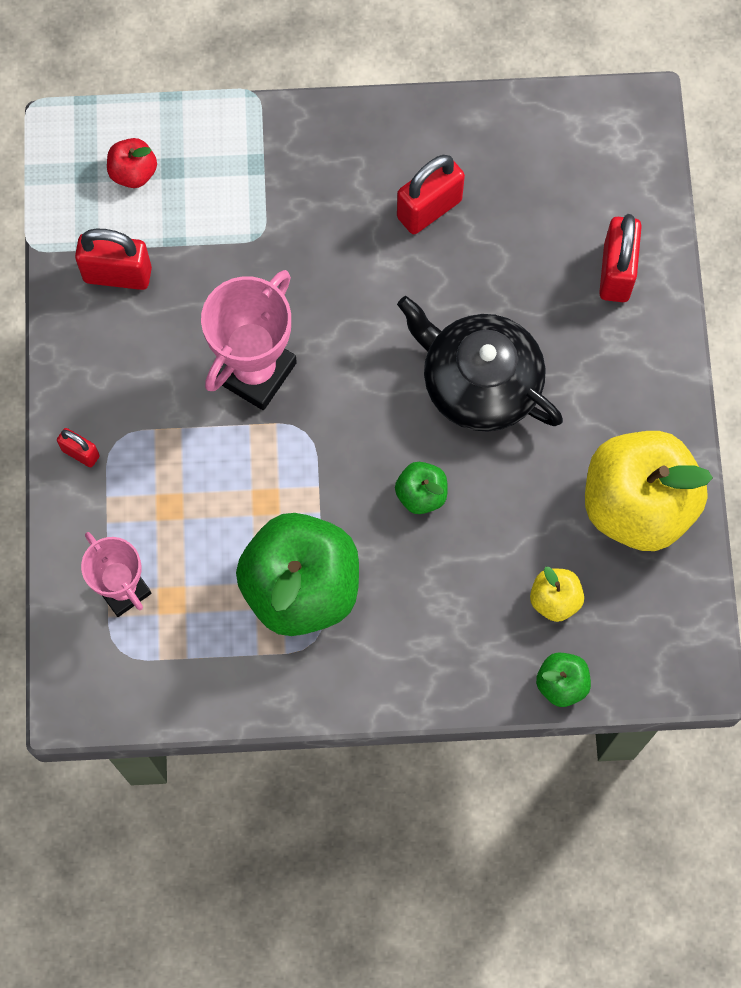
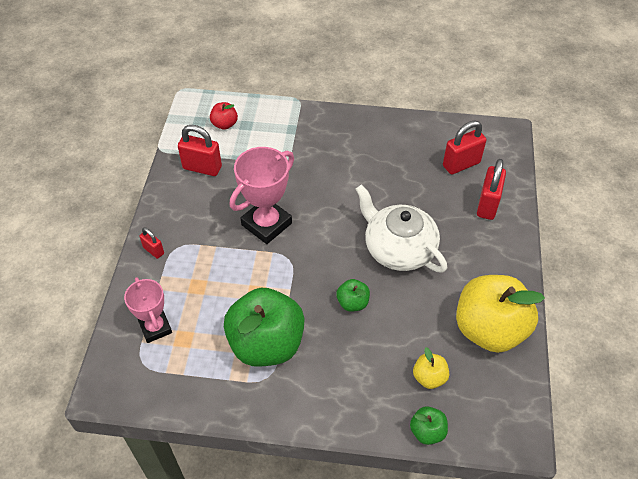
camera: 10 degrees right, 20 degrees down
(429, 209) = (383, 161): red padlock -> red padlock (461, 164)
(479, 382) = (398, 248): black teapot -> white teapot

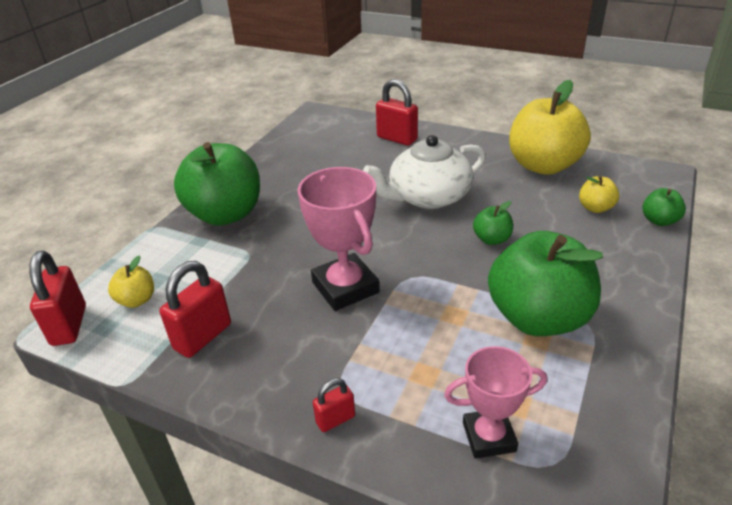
camera: 70 degrees left, 15 degrees down
(224, 124) = (137, 300): red apple -> yellow apple
(326, 131) = (225, 214): none -> green apple
(461, 164) = (338, 142): red padlock -> red padlock (69, 325)

